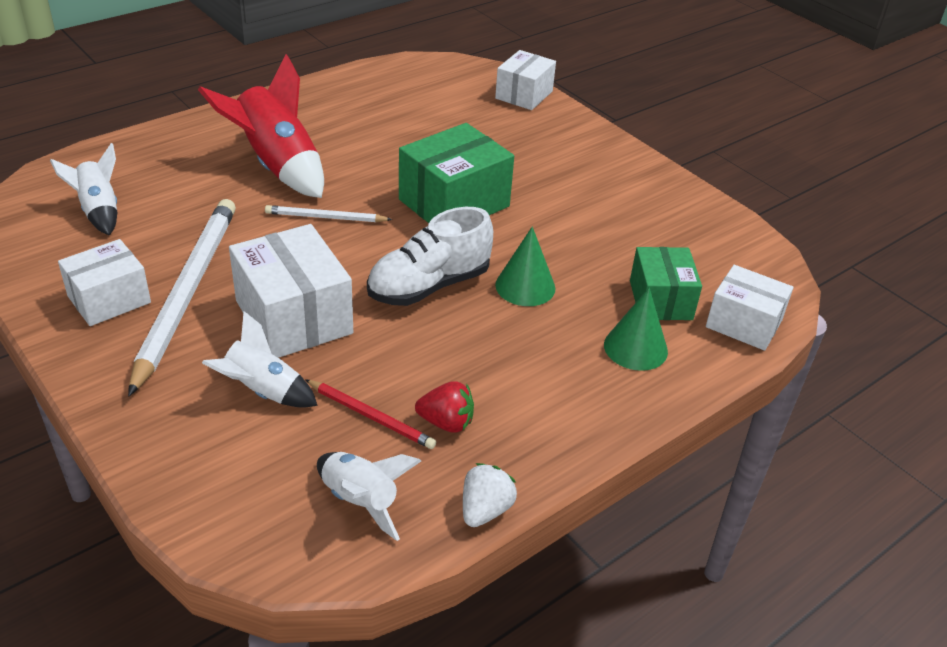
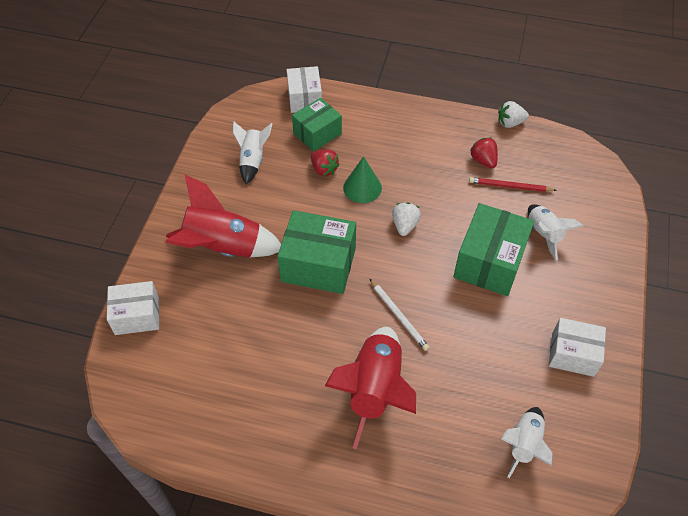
camera: 125 degrees left, 15 degrees up
(187, 293) = (527, 324): white pencil -> none
(293, 317) = (489, 262): white box -> green box
(360, 501) = (551, 160): white rocket -> white rocket (252, 160)
(371, 416) = (510, 186): red pencil -> red pencil turned 75 degrees counterclockwise
(429, 286) = (405, 225): white shoe -> white strawberry
(549, 161) = (223, 247): none -> red rocket
(589, 273) = (324, 169): none -> red strawberry
(635, 348) = (364, 126): green cone -> none

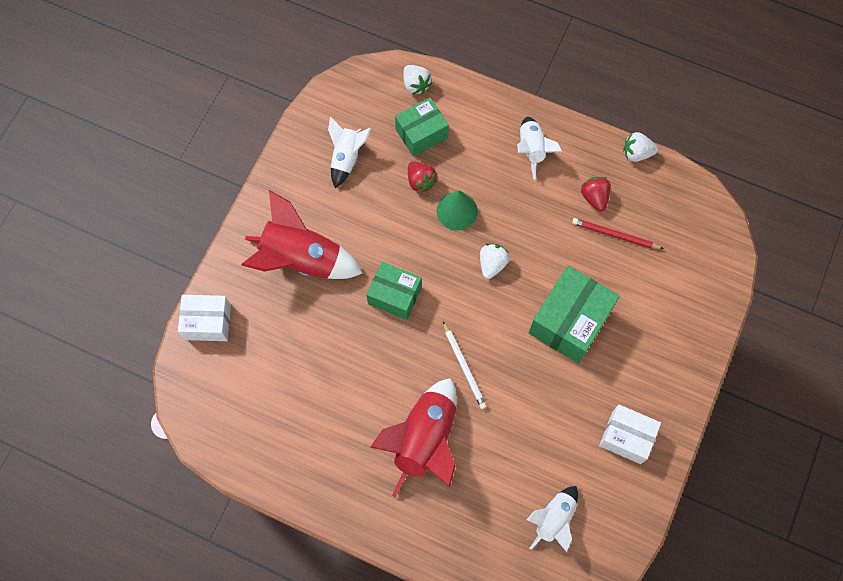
camera: 10 degrees right, 15 degrees up
(305, 99) = (416, 85): white box -> white strawberry
(318, 264) = (394, 295): green box -> green box, size x0.65
(544, 234) = (635, 299): white rocket -> white rocket (532, 149)

